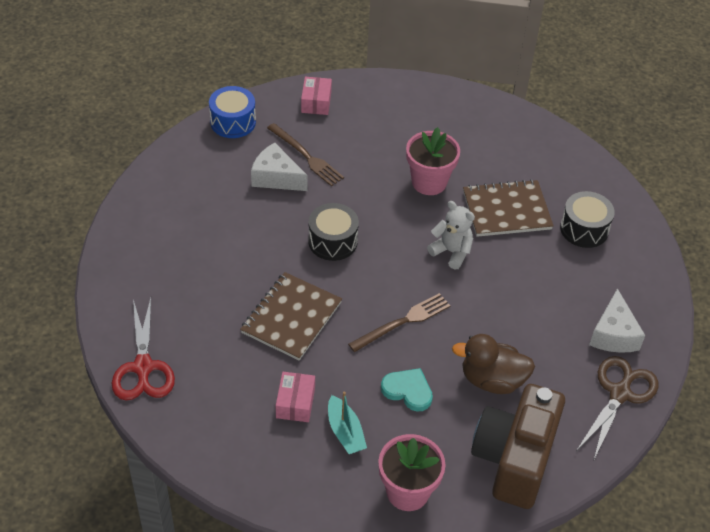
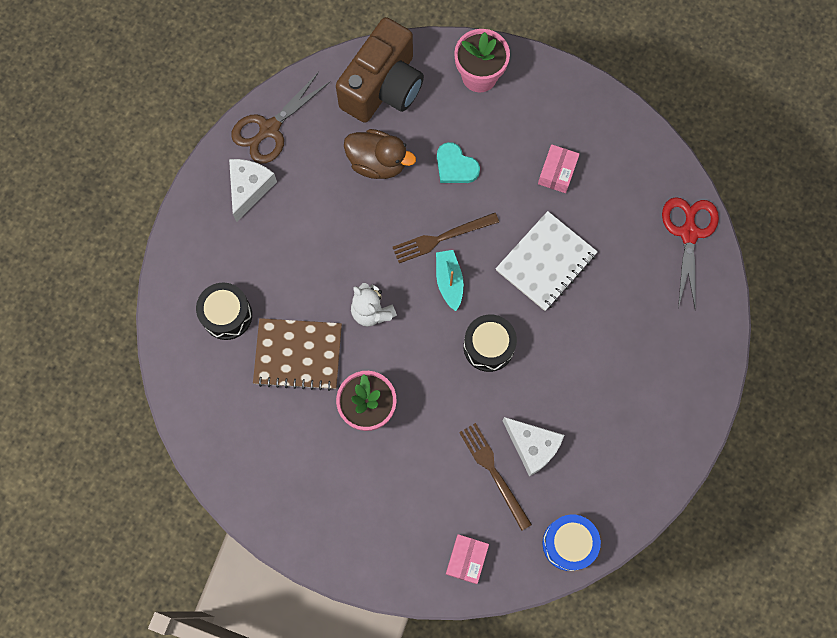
camera: 165 degrees left, 25 degrees up
(291, 317) = (546, 262): brown notebook -> white notebook
(345, 432) = (519, 137): turquoise boat -> turquoise boat (449, 281)

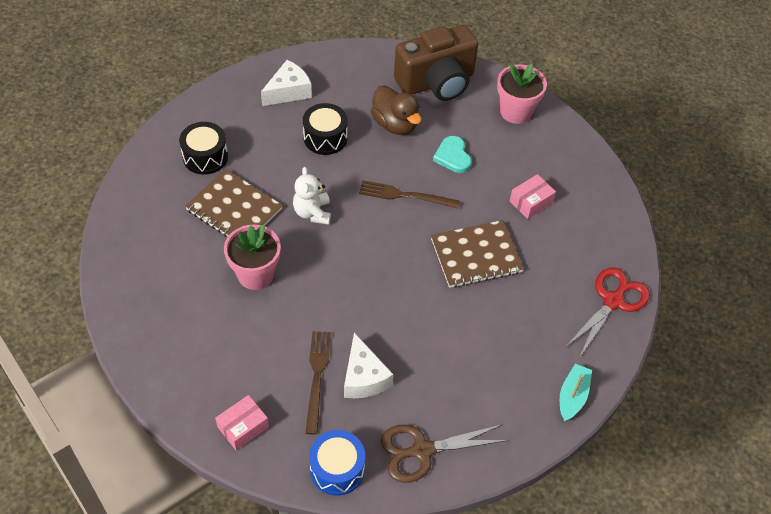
camera: 30 degrees right, 20 degrees down
(269, 129) = (333, 65): brown scissors -> brown scissors (422, 450)
(449, 281) = (388, 226): turquoise boat -> turquoise boat (572, 396)
(488, 347) = (384, 286): black drum -> black drum (325, 138)
(546, 262) = (476, 256): white notebook -> brown notebook

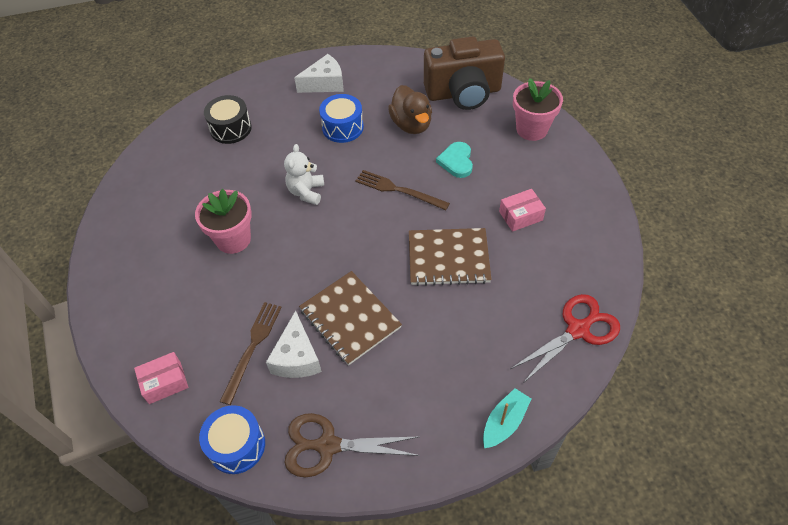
camera: 20 degrees right, 0 degrees up
(234, 209) = (237, 178): brown notebook -> brown notebook (350, 319)
(325, 138) = (342, 127): black drum -> blue drum

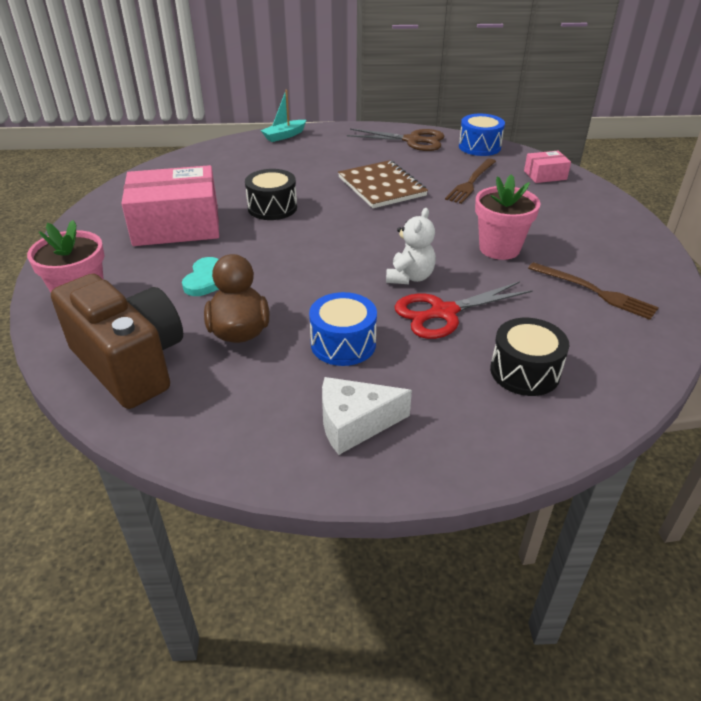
camera: 170 degrees left, 15 degrees down
(297, 357) = (432, 174): white cheese -> none
(398, 190) = (295, 263): brown fork -> brown fork (594, 292)
(448, 258) = (272, 208): brown notebook -> black drum
(463, 93) = (130, 363): brown camera -> brown camera turned 45 degrees clockwise
(520, 216) = (176, 225): pink box -> pink box, size x2.14
(578, 329) = (194, 161): red scissors -> red scissors (443, 313)

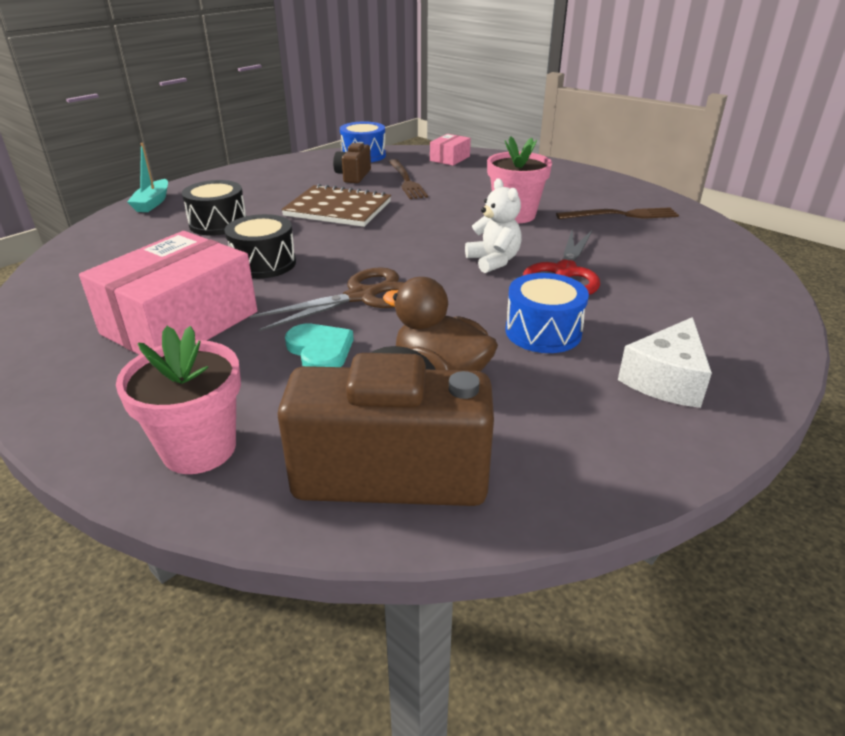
camera: 45 degrees left, 5 degrees down
(413, 140) = (297, 168): brown scissors -> brown scissors (362, 296)
(440, 163) = (353, 176): none -> brown camera
(524, 372) = (683, 281): black drum -> black drum (218, 223)

